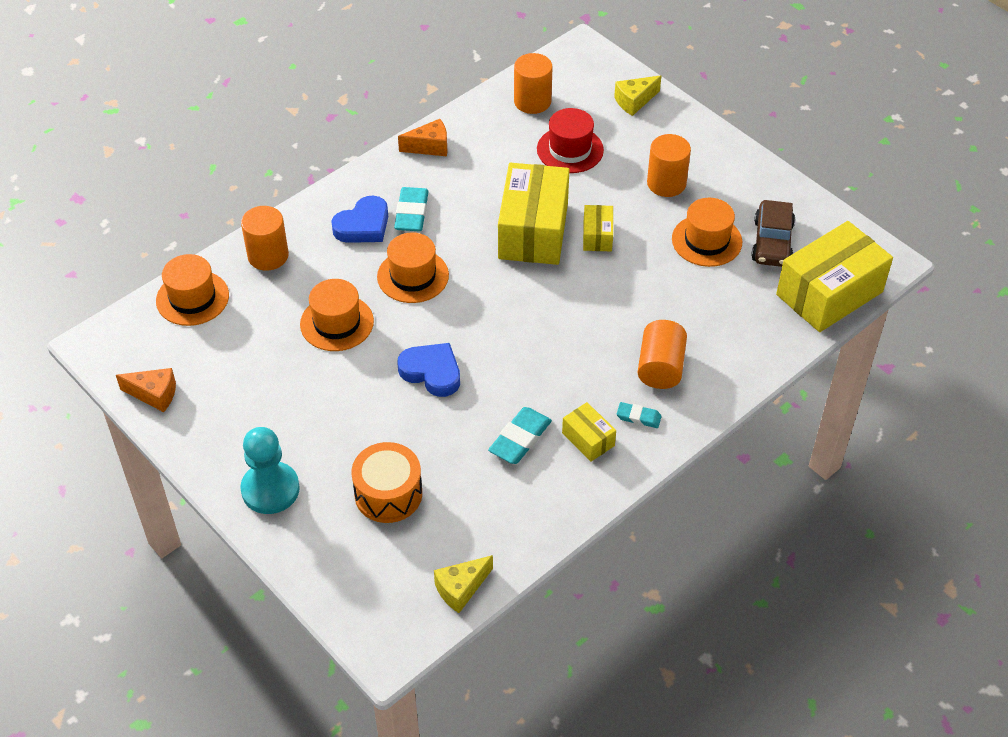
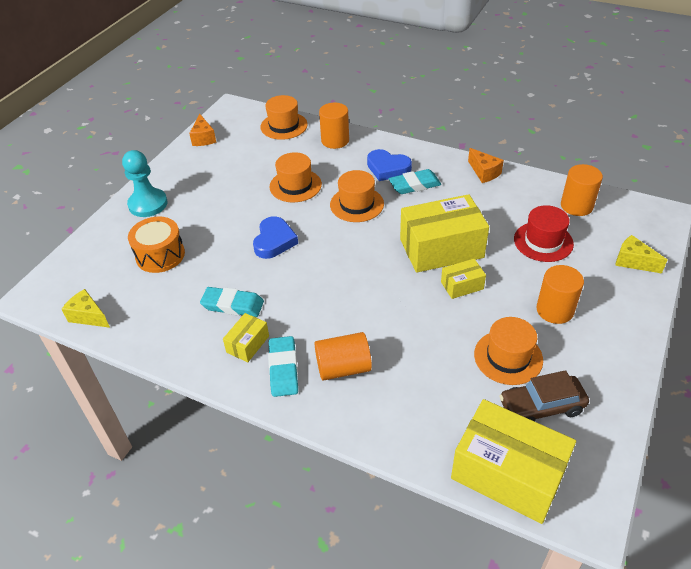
camera: 70 degrees right, 5 degrees down
(638, 417) = (283, 369): turquoise eraser -> turquoise eraser, size x1.69

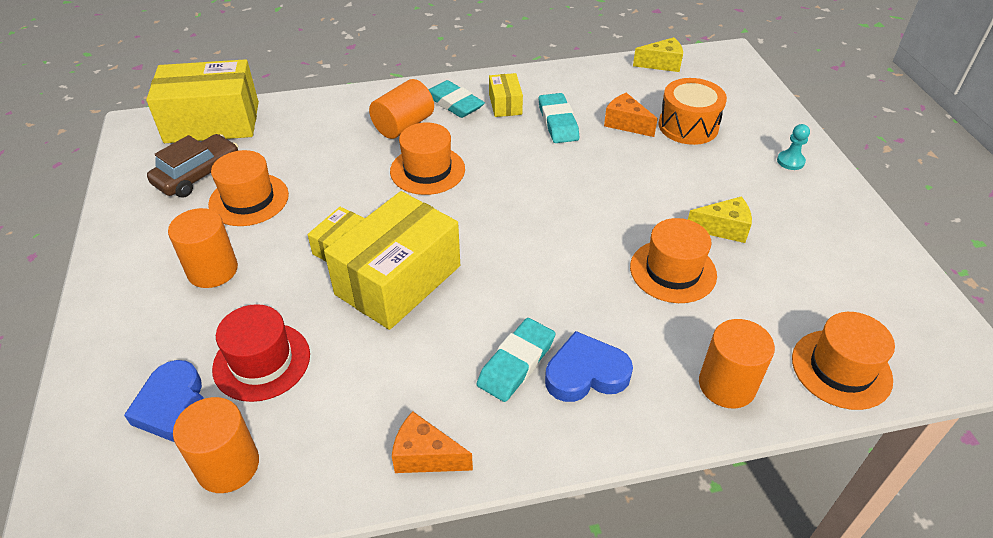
camera: 140 degrees right, 0 degrees up
(148, 204) = (790, 161): turquoise pawn -> turquoise pawn, size x0.50
(203, 138) = (899, 276): orange cheese -> orange cheese (626, 124)
(233, 305) = (558, 122): turquoise eraser -> turquoise eraser turned 75 degrees counterclockwise
(274, 241) = (600, 192): blue heart -> blue heart (175, 407)
(357, 204) = (563, 286): orange hat -> orange hat (427, 170)
(633, 262) = (112, 395): yellow cheese -> yellow cheese (723, 229)

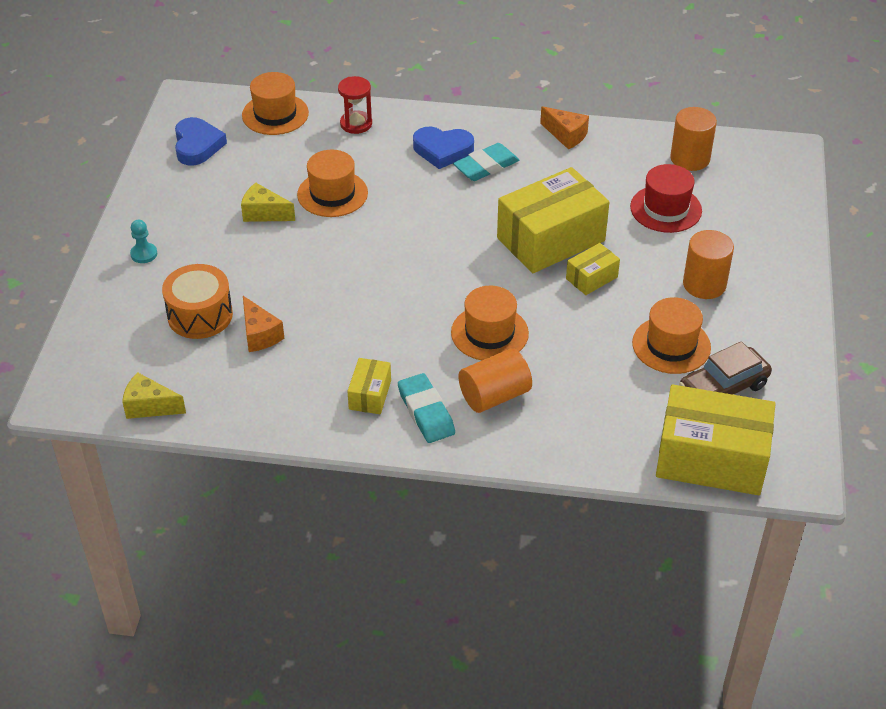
camera: 160 degrees left, 0 degrees up
(175, 407) = (726, 196): blue heart -> blue heart (197, 145)
(558, 122) = (328, 355): turquoise eraser -> none
(727, 385) = (356, 124): orange cylinder -> red hourglass

